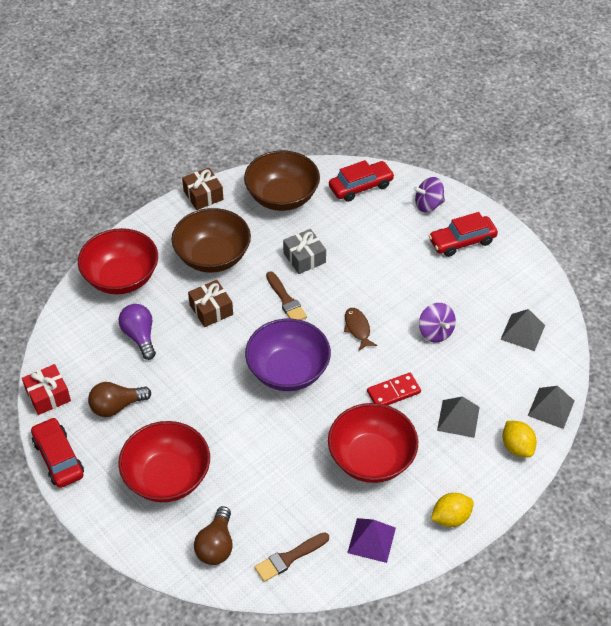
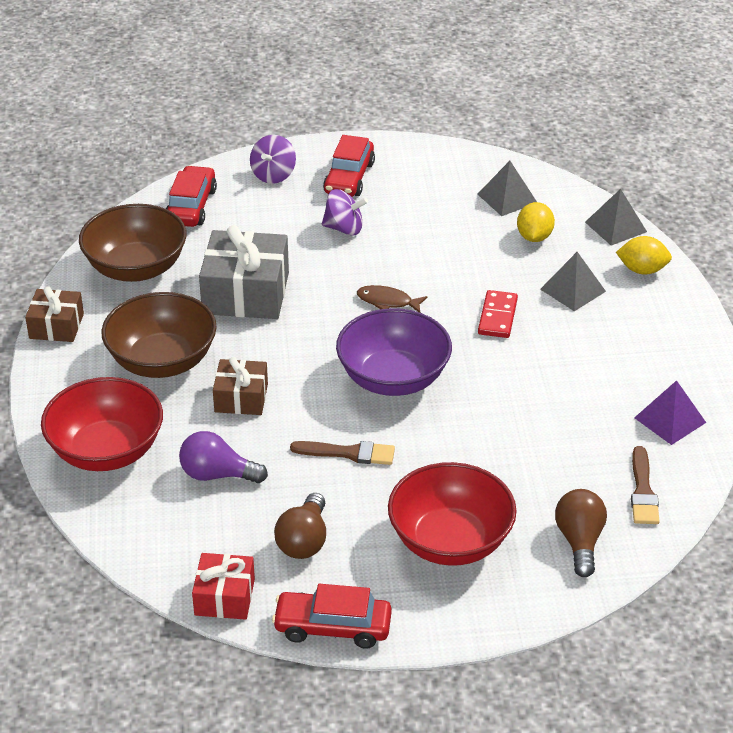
camera: 55 degrees left, 10 degrees down
(216, 545) = (579, 541): brown light bulb -> brown light bulb turned 135 degrees counterclockwise
(286, 300) = (291, 334): brown brush -> brown brush (348, 453)
(304, 258) = (246, 293): grey gift -> grey gift, size x1.72
(371, 458) = (568, 372): red bowl -> none
(435, 332) = (449, 252): purple spinning top -> purple spinning top (344, 228)
(451, 517) = (688, 353): yellow lemon -> yellow lemon (534, 237)

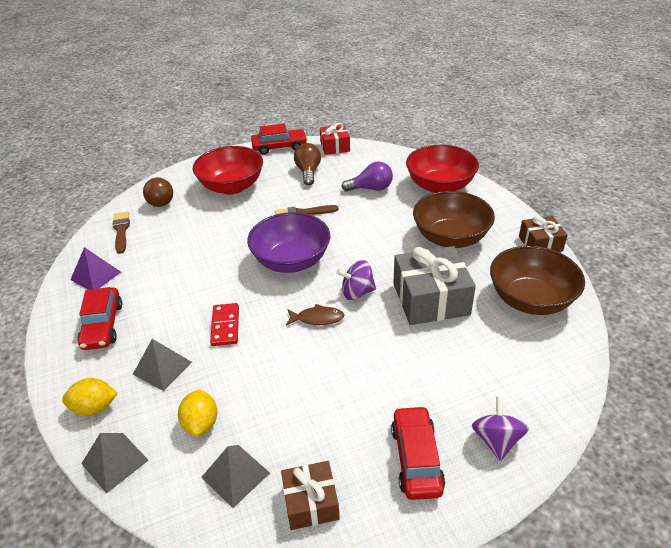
camera: 165 degrees right, 0 degrees up
(191, 206) = (542, 374): red car -> red car (102, 325)
(241, 398) = (384, 228): brown gift -> brown gift (311, 502)
(344, 228) = (387, 385): purple spinning top -> purple spinning top (357, 292)

